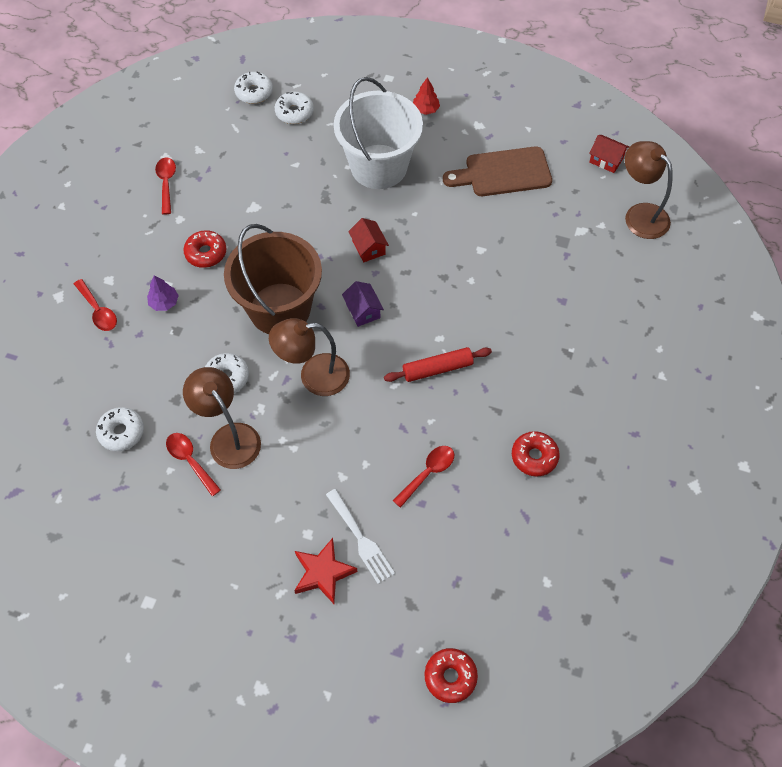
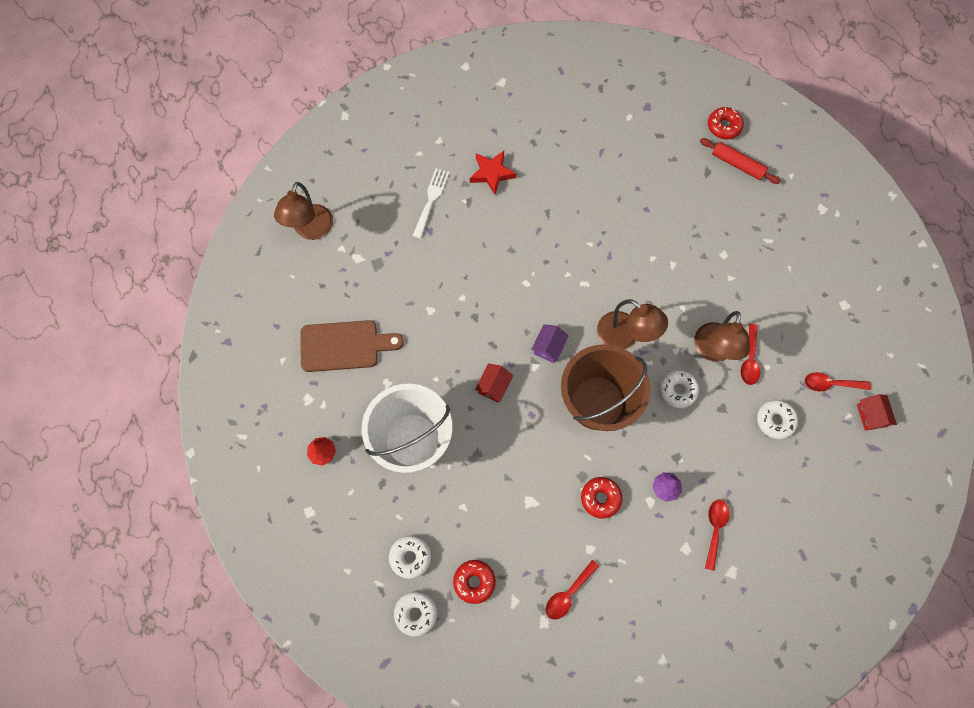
camera: 130 degrees left, 10 degrees up
(323, 573) = (736, 228): red star -> red star (492, 173)
(361, 539) = (698, 224): white fork -> white fork (431, 200)
(428, 473) = (625, 220): red spoon -> red spoon (830, 384)
(437, 369) = (550, 267): red rolling pin -> red rolling pin (737, 164)
(503, 173) = (344, 346): brown cutting board -> brown cutting board turned 45 degrees counterclockwise
(534, 457) = (560, 172): red donut -> red donut (474, 582)
(606, 160) = (273, 284): red house -> red house (871, 415)

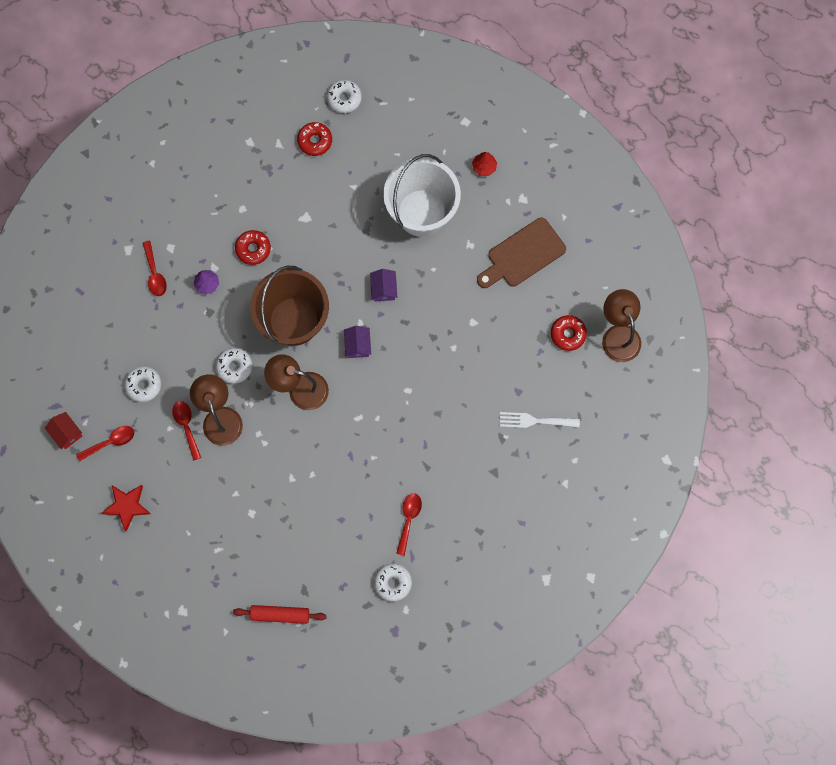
camera: 150 degrees right, 5 degrees up
(410, 557) = (371, 132): white donut -> white donut (393, 583)
(431, 200) = (535, 421): white fork -> white fork turned 105 degrees clockwise
(492, 173) = (497, 477): red star -> red star (127, 506)
(494, 386) = (384, 289): red house -> purple house
(568, 594) = (242, 169): red spoon -> red spoon (408, 519)
(724, 126) = (311, 650): red donut -> red donut (568, 334)

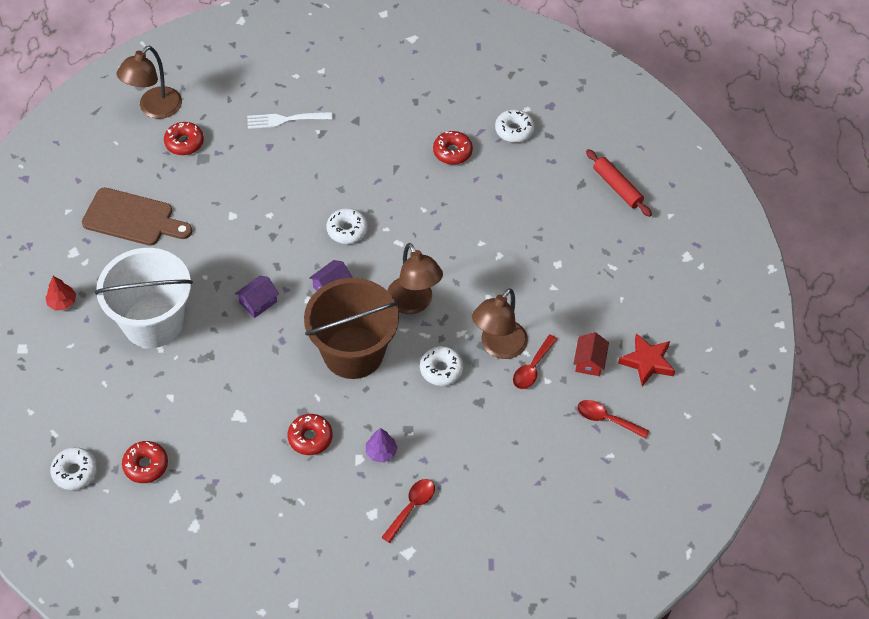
camera: 130 degrees left, 20 degrees down
(66, 433) = (635, 463): red house -> red house (589, 361)
(144, 385) = (529, 432): white donut -> white donut (347, 230)
(408, 519) = (452, 152): red spoon -> red donut
(535, 421) = (285, 120): white fork -> white fork turned 120 degrees clockwise

